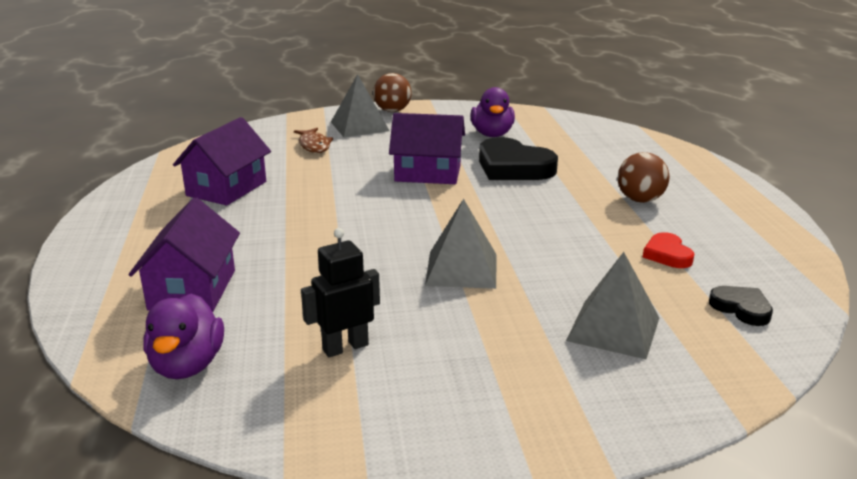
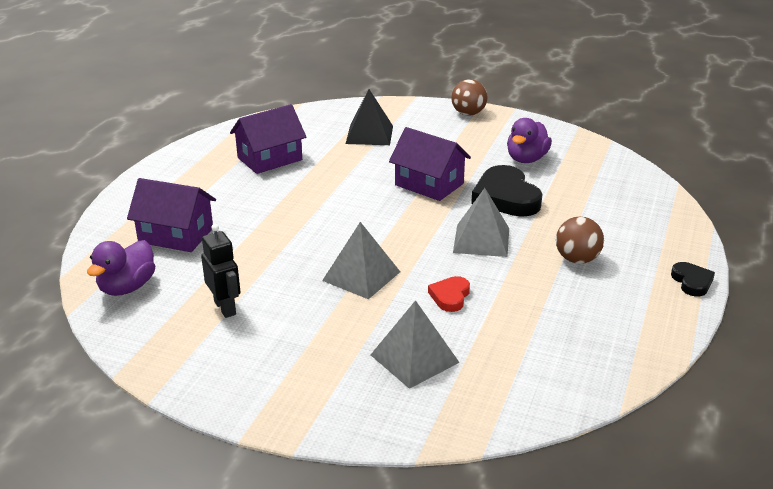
camera: 30 degrees right, 5 degrees up
(192, 290) = (176, 235): purple house -> purple house turned 75 degrees clockwise
(314, 145) = (369, 134): brown fish -> black pyramid
(345, 347) = (225, 308): black robot -> black robot turned 60 degrees clockwise
(359, 126) = (424, 123): grey pyramid -> grey pyramid (481, 240)
(667, 255) = (534, 315): red heart -> red heart (450, 296)
(741, 308) = (534, 378): black heart -> black heart (692, 282)

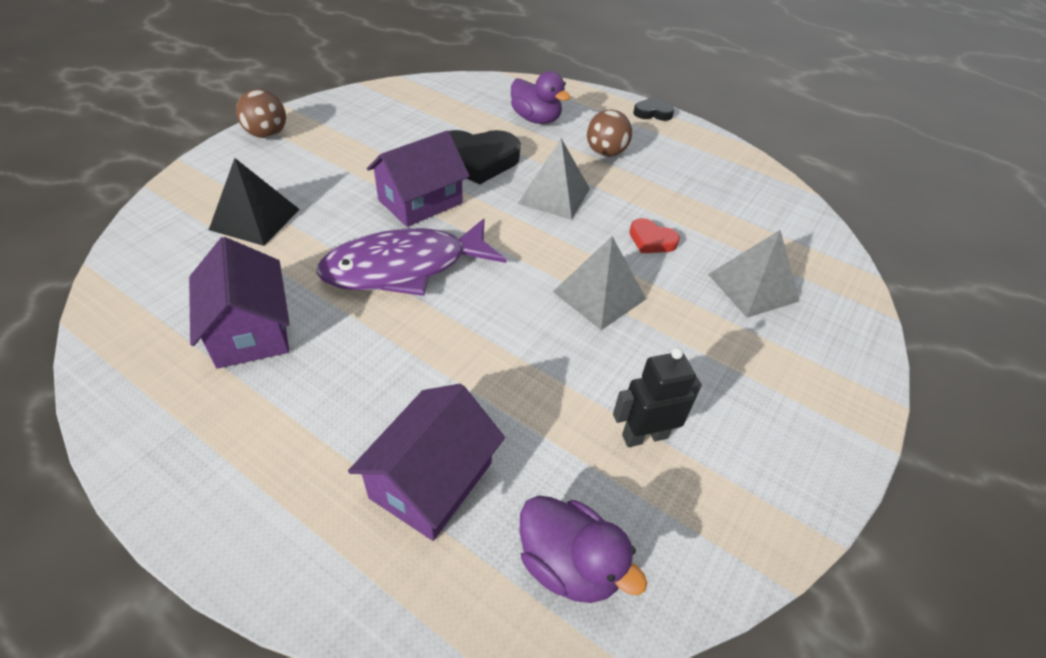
camera: 80 degrees left, 15 degrees up
(350, 193) = (405, 267): none -> purple fish
(526, 159) = (405, 128): purple duck -> purple duck (536, 119)

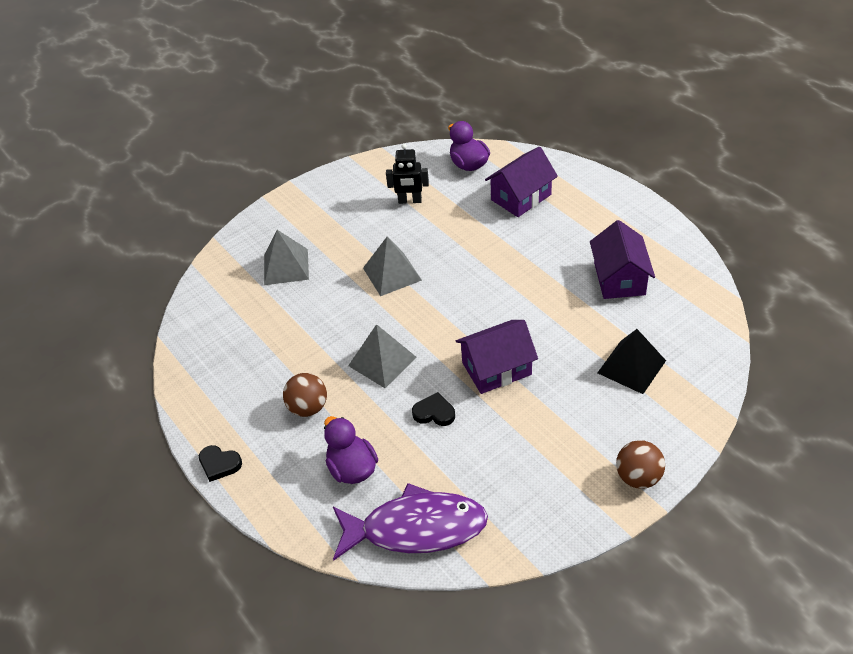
camera: 155 degrees left, 0 degrees up
(405, 267) = (518, 309): purple fish -> purple fish (416, 528)
(477, 160) = (434, 413): black heart -> black heart, size x0.52
(651, 240) = (329, 310): red heart -> none

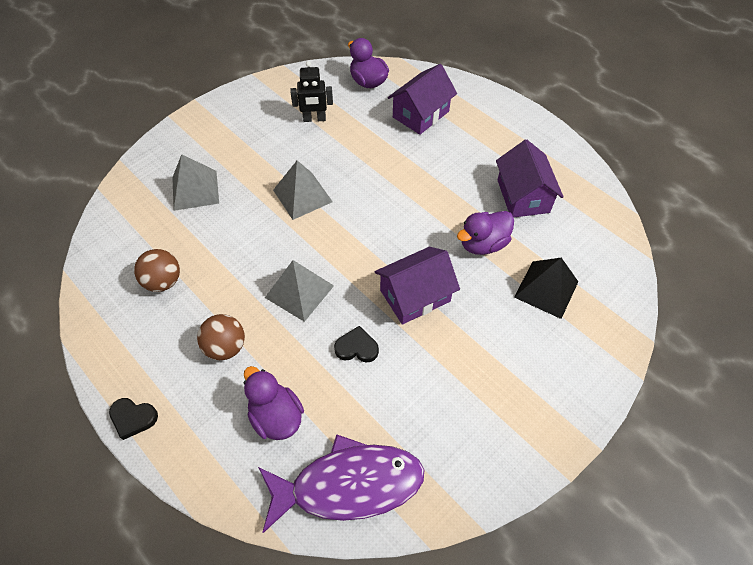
camera: 10 degrees left, 10 degrees up
(571, 323) = (483, 244): none -> purple duck
(638, 477) = (568, 412): brown ball -> brown ball (163, 281)

